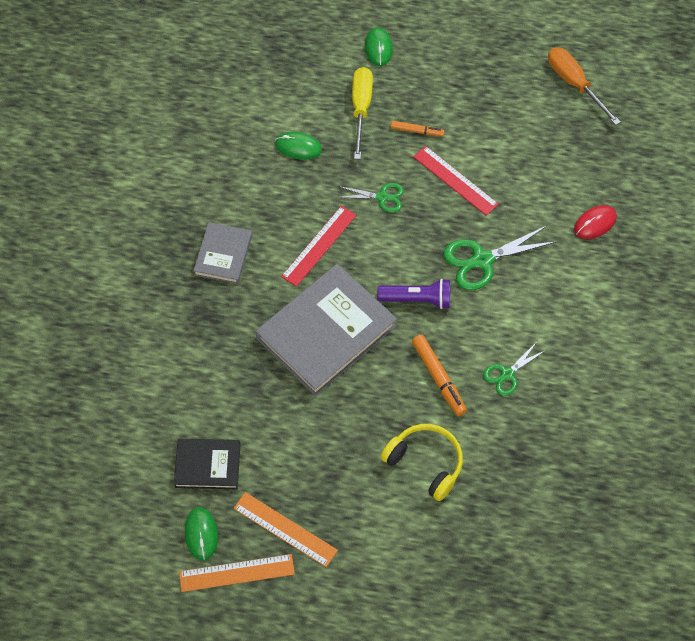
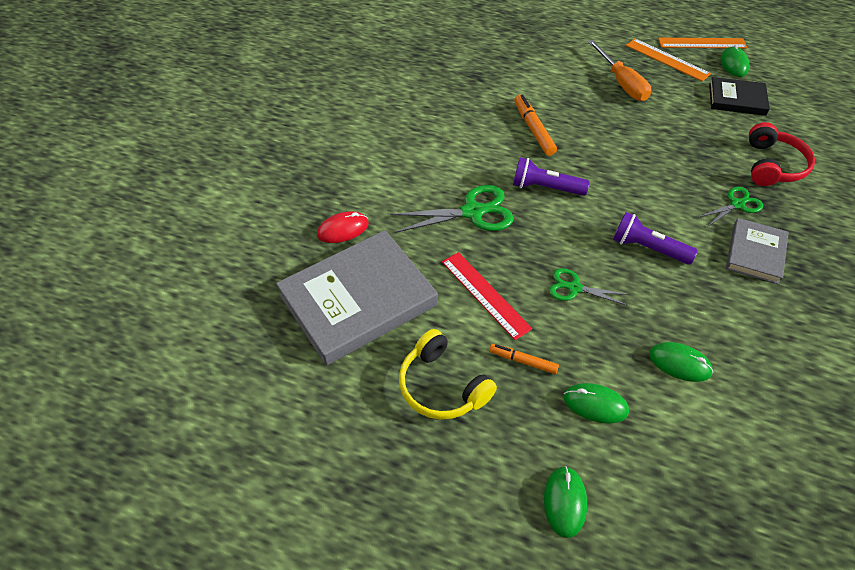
camera: 170 degrees left, 10 degrees down
(186, 365) = (772, 165): none -> red headphones
(319, 245) = (648, 248): red ruler -> purple flashlight
(326, 332) = (637, 173): grey book -> grey book (358, 300)
(361, 109) = (595, 404): yellow screwdriver -> green mouse
(425, 463) = (552, 81): yellow headphones -> yellow headphones (442, 386)
(507, 374) = (471, 125): green scissors -> green scissors (737, 204)
(574, 84) = (297, 395): orange screwdriver -> orange screwdriver (621, 83)

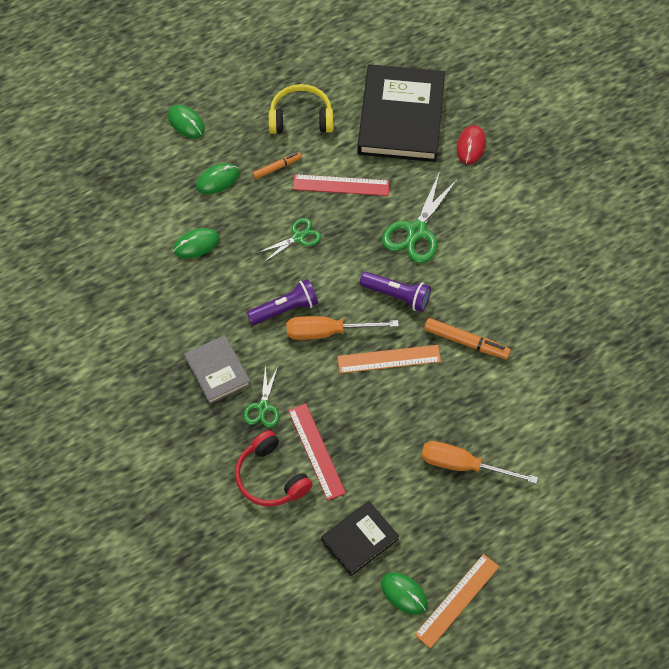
camera: 130 degrees right, 10 degrees up
(358, 300) = (401, 117): grey book -> black book
(545, 188) = (397, 295): purple flashlight -> purple flashlight turned 60 degrees clockwise
(629, 208) = (327, 332): none -> orange screwdriver
(667, 59) = (461, 540): orange ruler -> orange ruler (389, 359)
(720, 154) = (316, 451): none -> red ruler

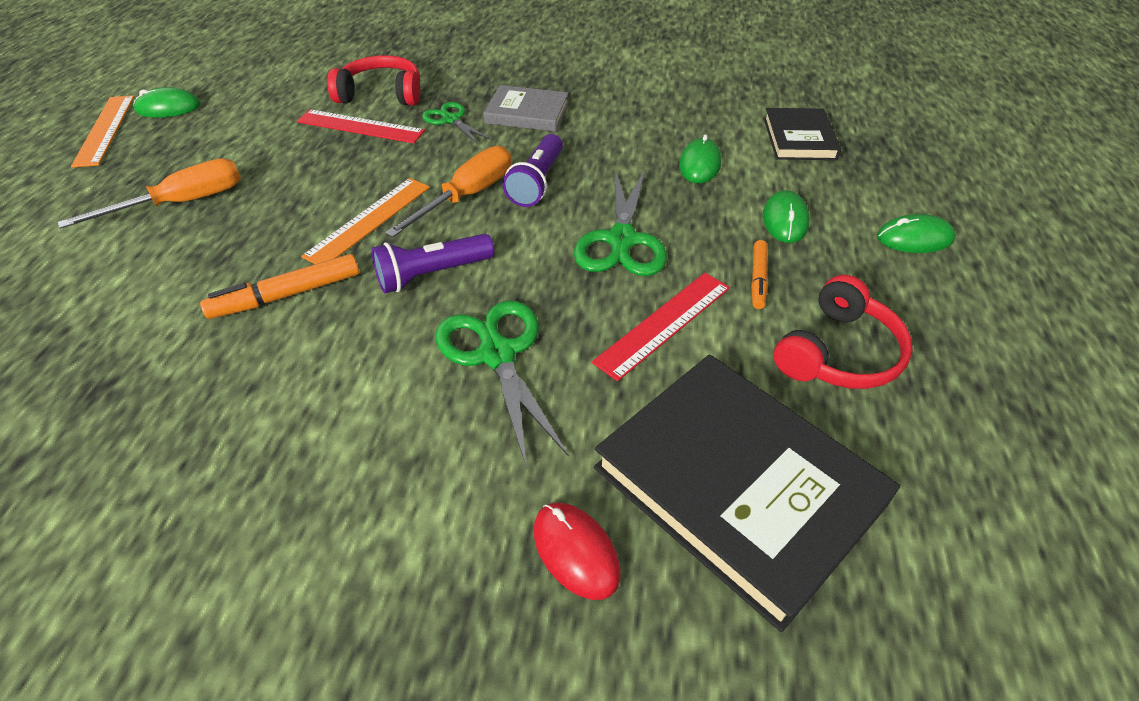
camera: 130 degrees right, 15 degrees down
(298, 237) = (622, 240): green scissors -> green scissors, size x1.67
(301, 118) = (838, 353): yellow headphones -> red headphones
(359, 539) = (249, 109): black book -> black book (799, 138)

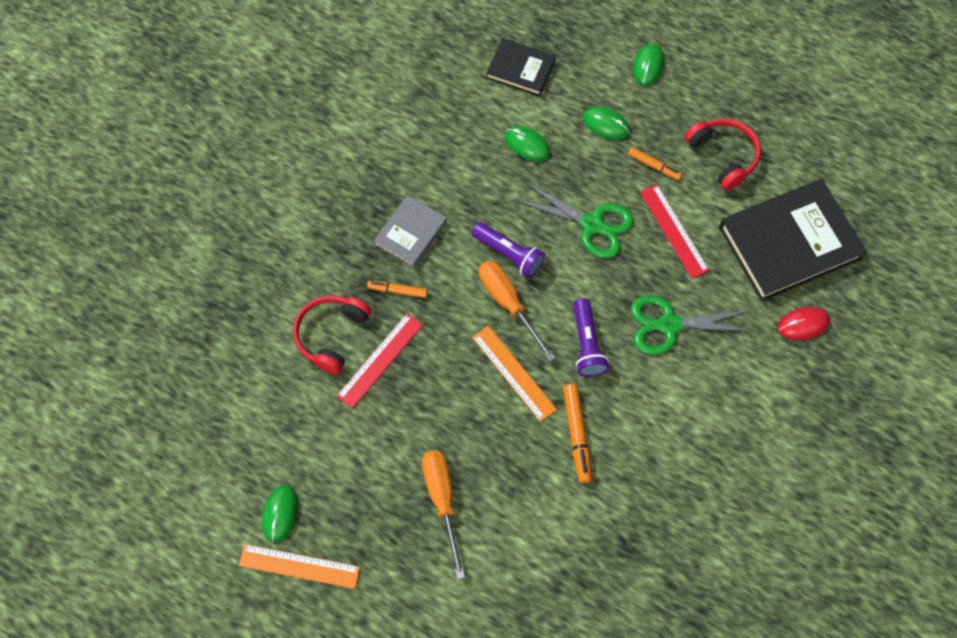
camera: 70 degrees left, 20 degrees up
(451, 120) = (397, 290): green scissors -> orange marker

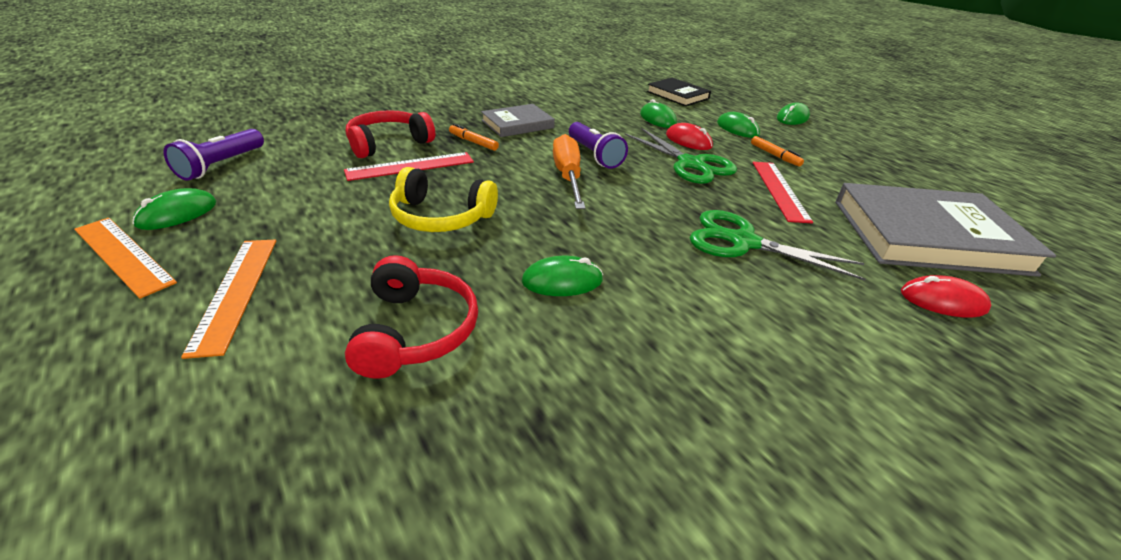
camera: 25 degrees right, 30 degrees down
(442, 500) = (343, 270): orange screwdriver -> none
(456, 412) = (441, 217): none -> yellow headphones
(514, 373) = (531, 214): orange ruler -> orange ruler (235, 292)
(573, 178) = (688, 141): none -> red mouse
(577, 434) = (562, 281): orange marker -> green mouse
(586, 344) = (630, 223): purple flashlight -> purple flashlight (221, 165)
(723, 156) = (854, 169): red headphones -> red headphones (415, 330)
(789, 243) = (928, 236): black book -> grey book

